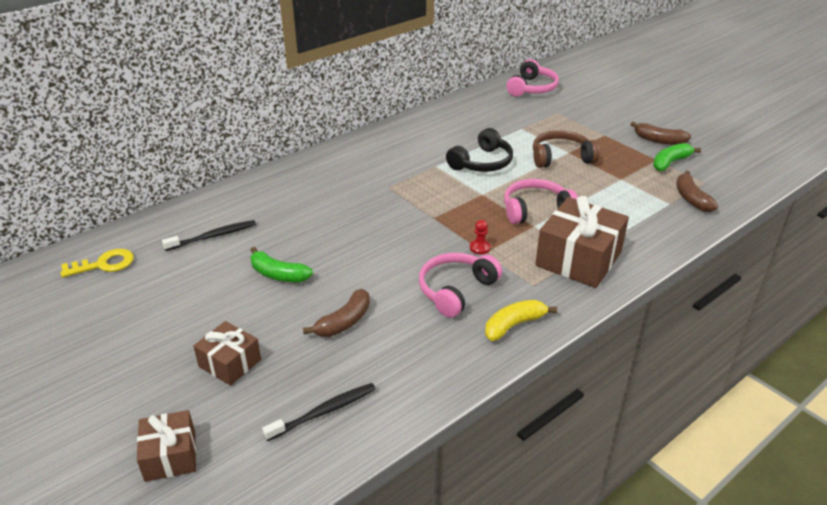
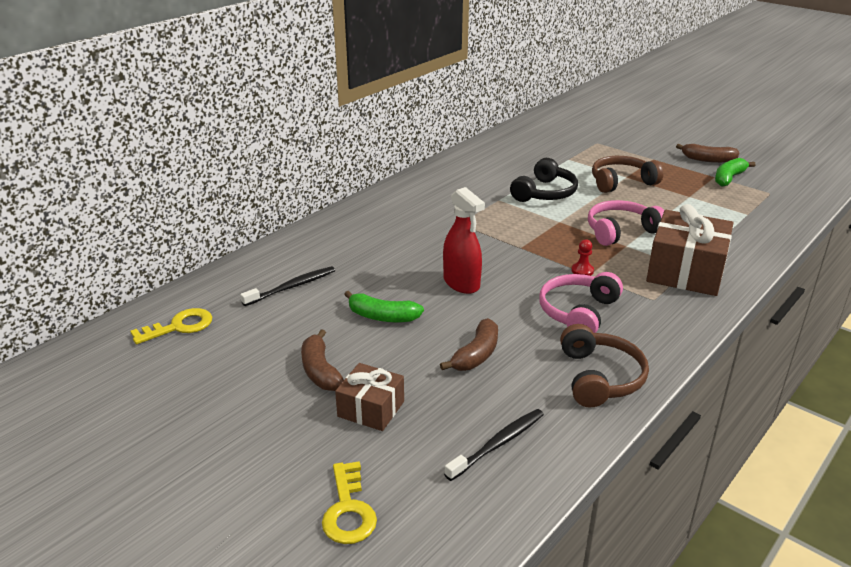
camera: 10 degrees left, 5 degrees down
(170, 456) = (348, 510): brown gift -> yellow key
(363, 249) = (461, 283): none -> red spray bottle
(445, 358) = (600, 377): none -> brown headphones
(514, 325) = (653, 338): yellow banana -> none
(532, 88) = (560, 123): pink headphones -> none
(691, 198) = (765, 208): brown banana -> brown banana (320, 371)

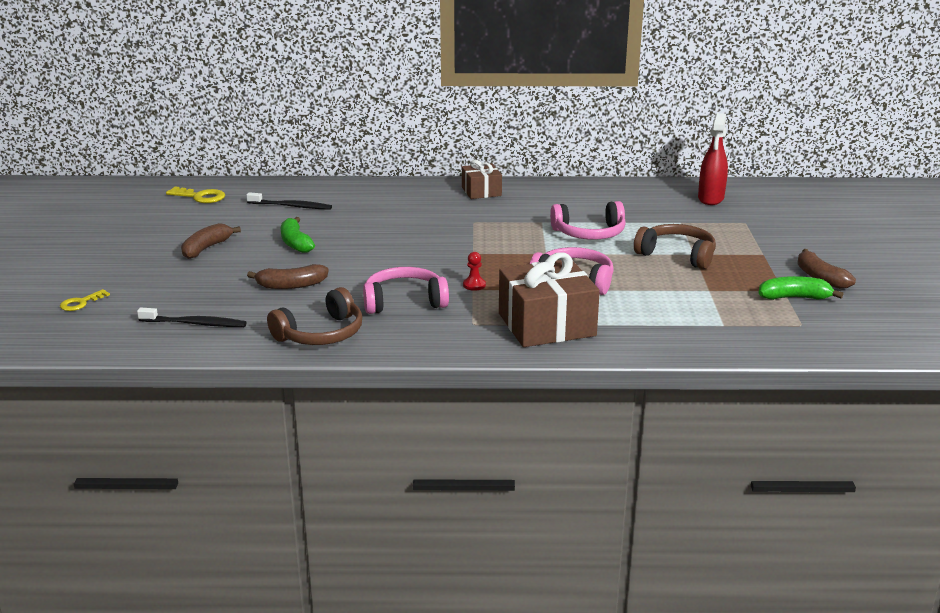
camera: 50 degrees right, 5 degrees down
(348, 510) = (81, 303): yellow key -> yellow key, size x0.66
(371, 409) = (185, 276): brown gift -> brown gift (481, 191)
(461, 283) = (381, 251): red spray bottle -> red spray bottle (710, 198)
(545, 193) = (589, 233): black headphones -> pink headphones

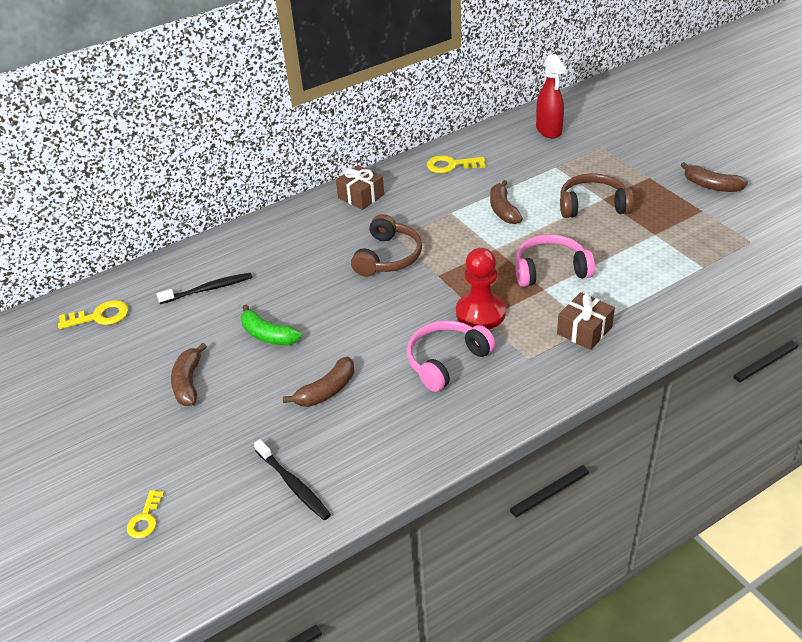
camera: 30 degrees left, 15 degrees up
(195, 324) = (293, 485): black toothbrush -> black toothbrush turned 75 degrees clockwise
(321, 334) = (421, 436): brown headphones -> brown headphones (388, 257)
(474, 285) = (480, 313): red pawn -> red pawn, size x2.24
(546, 324) = (584, 330): brown gift -> brown gift, size x0.57
(585, 195) = (451, 165): none -> yellow key
(589, 233) = (503, 210): pink headphones -> brown banana
(794, 297) = (717, 215): green banana -> none

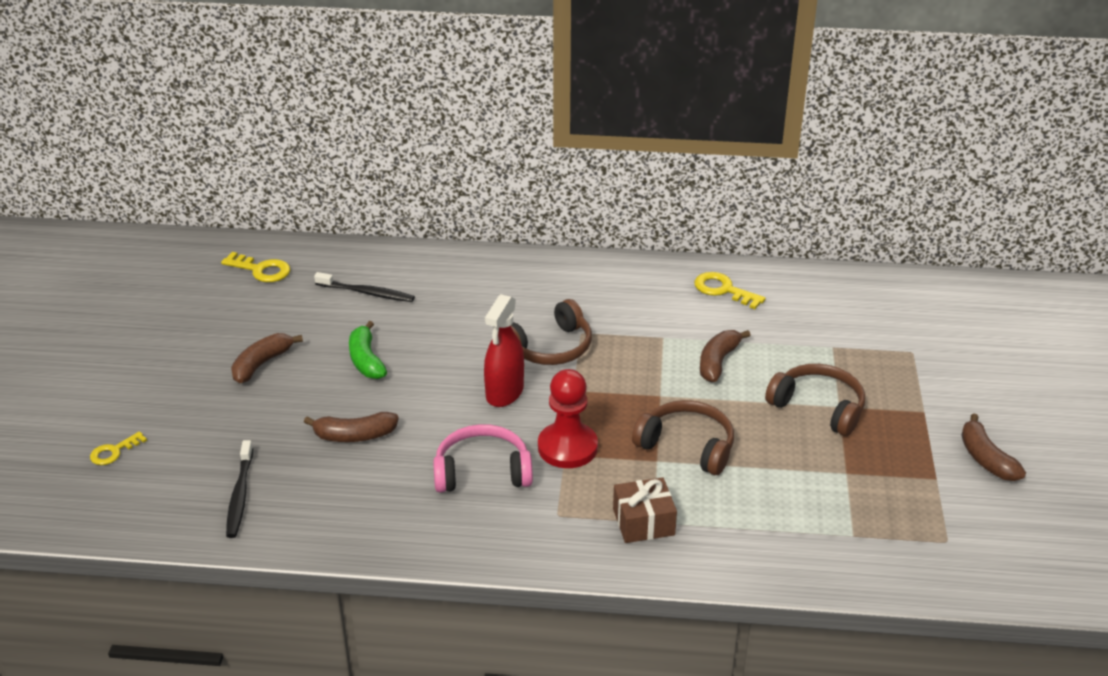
camera: 35 degrees right, 5 degrees down
(361, 196) = (597, 276): brown gift -> none
(548, 130) = (877, 304): red spray bottle -> red spray bottle (504, 392)
(550, 270) = (687, 446): pink headphones -> brown headphones

